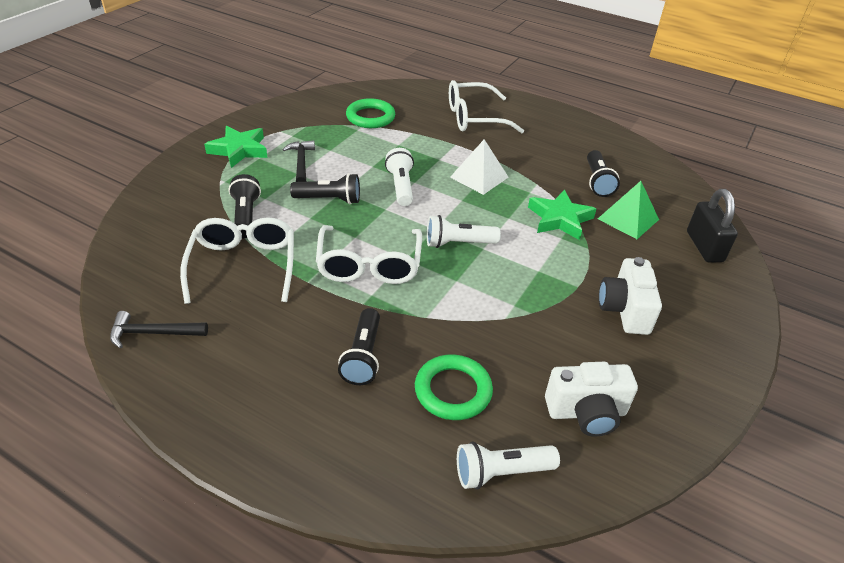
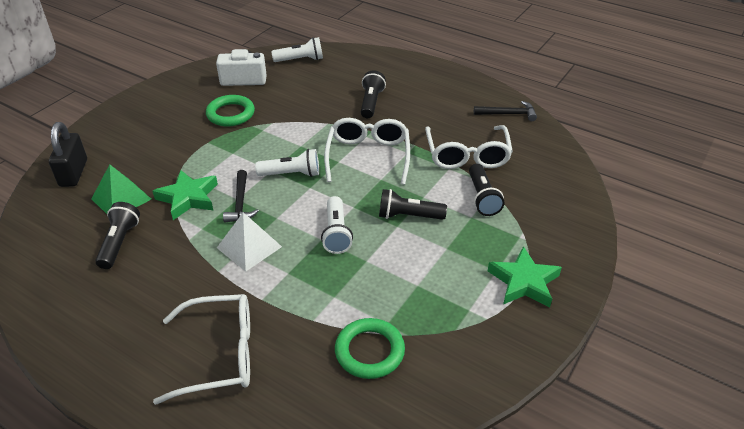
camera: 175 degrees left, 0 degrees up
(301, 162) = (447, 264): black hammer -> black hammer (240, 203)
(453, 391) = (318, 88): green ring -> green ring (230, 114)
(625, 310) = (182, 127): white camera -> none

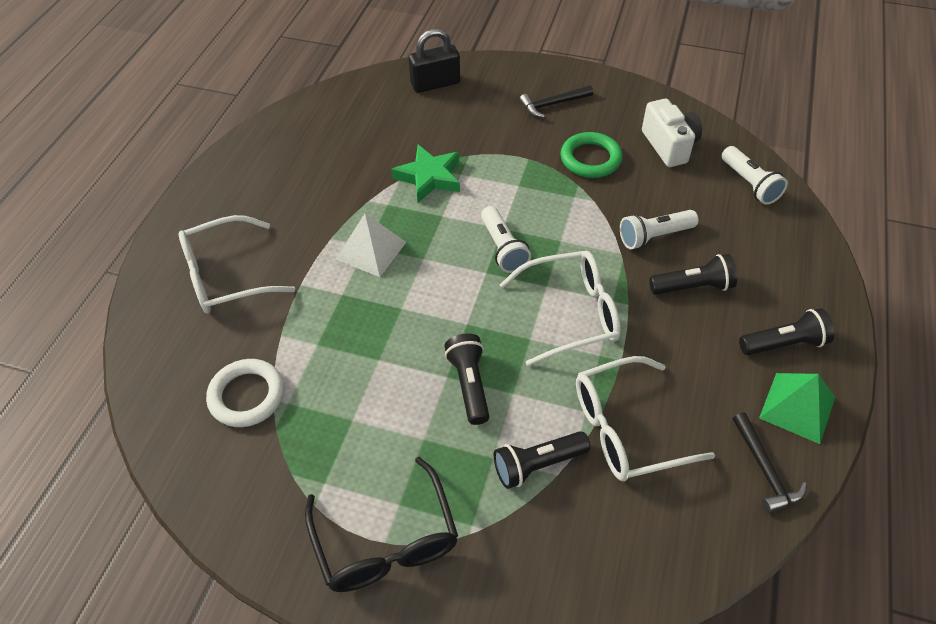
camera: 75 degrees right, 10 degrees up
(119, 243) = (349, 154): black flashlight -> black flashlight (784, 344)
(121, 199) = (410, 130): green pyramid -> green pyramid (797, 407)
(220, 354) = (226, 276): white glasses -> white glasses turned 90 degrees clockwise
(240, 203) = (436, 220): black hammer -> black hammer (552, 104)
(336, 233) = (415, 319): white flashlight -> white flashlight (654, 236)
(369, 351) = (247, 396): green ring -> white ring
(524, 282) = (386, 541): green star -> black glasses

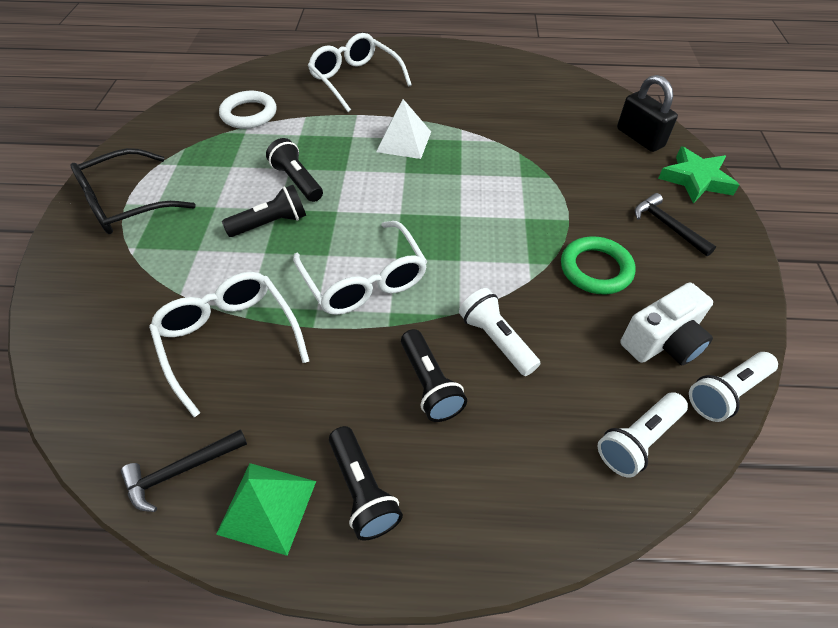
camera: 75 degrees right, 0 degrees up
(429, 177) = (506, 157): green star -> green star (696, 179)
(503, 248) = (434, 220): white flashlight -> white flashlight (726, 393)
(538, 465) = (190, 279): black flashlight -> black flashlight (297, 181)

